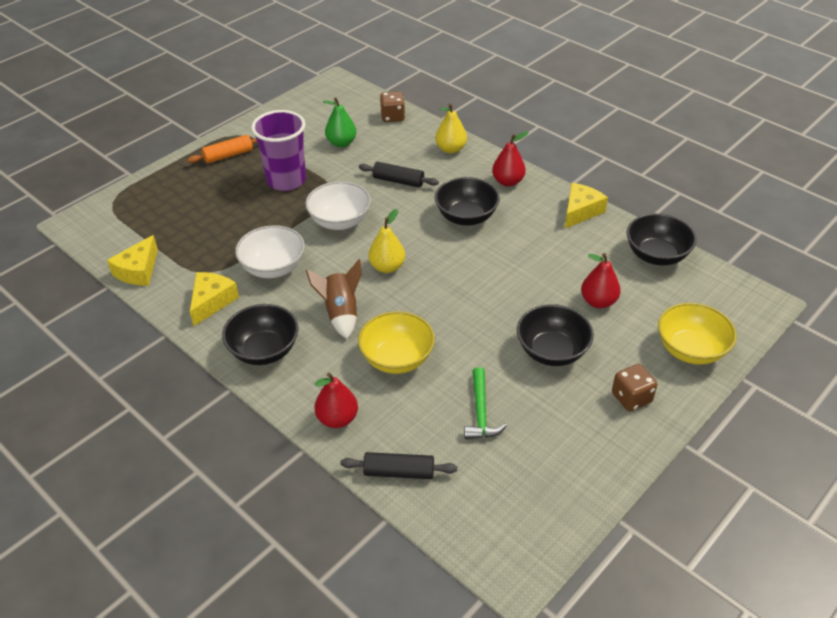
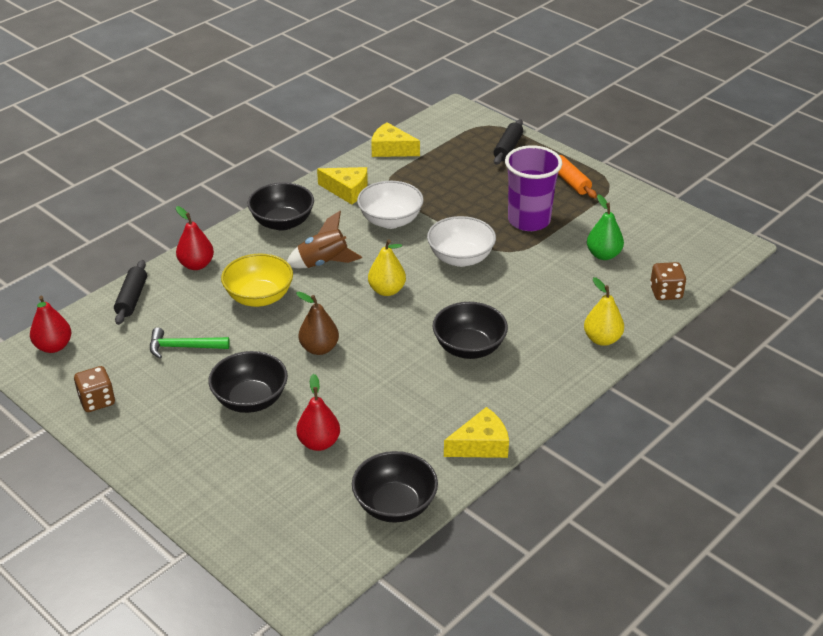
camera: 90 degrees right, 5 degrees down
(398, 181) = (533, 297): black rolling pin -> black rolling pin (508, 148)
(474, 308) = (319, 348): none -> brown pear
(508, 182) = (538, 385): red pear -> red pear (53, 346)
(580, 211) = (481, 445): yellow cheese -> yellow cheese turned 60 degrees counterclockwise
(631, 398) = (177, 452): brown dice -> brown dice (97, 401)
(690, 350) = (233, 510): yellow bowl -> none

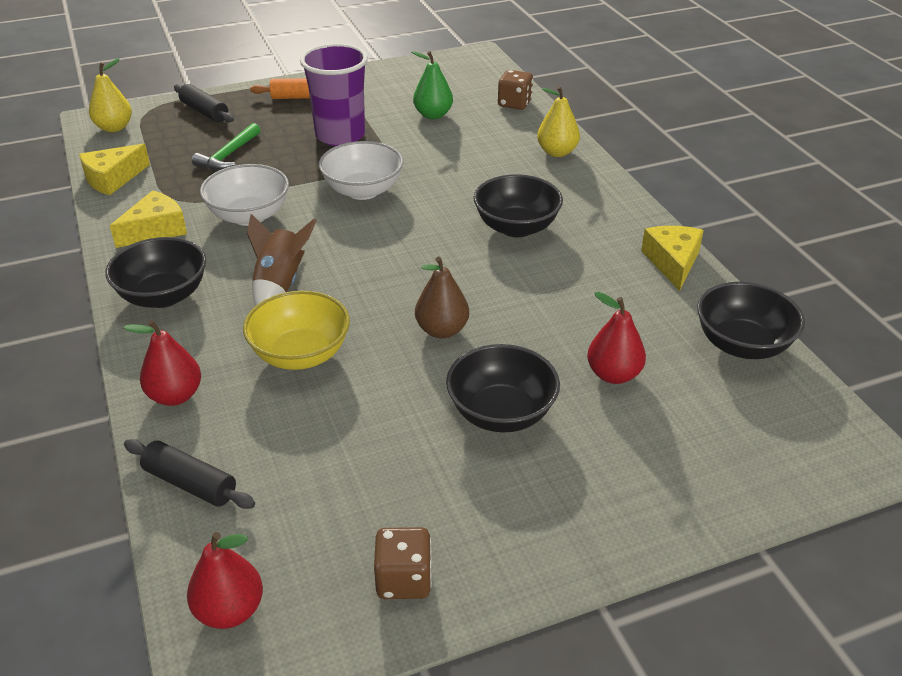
camera: 65 degrees left, 0 degrees up
(183, 347) = (348, 452): green hammer -> green hammer (228, 155)
(387, 290) = (375, 253): yellow pear -> yellow pear (114, 128)

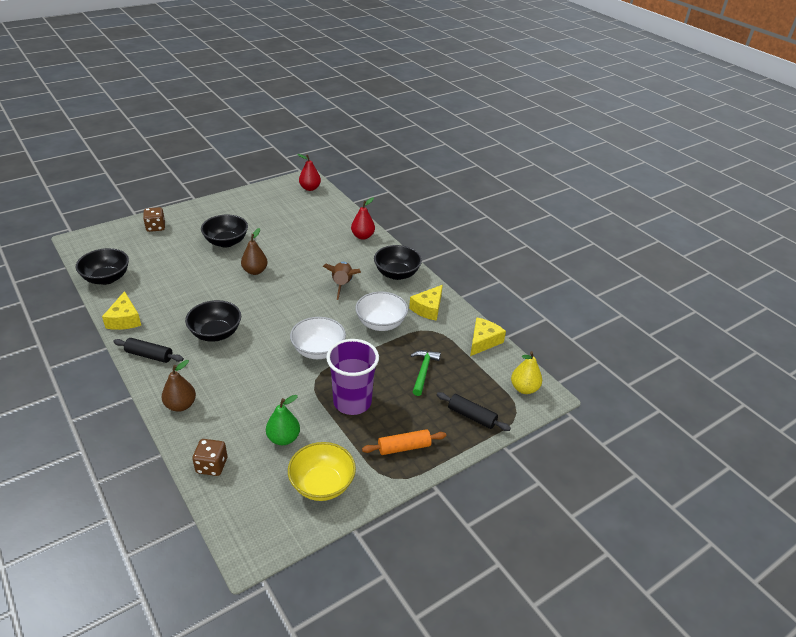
camera: 165 degrees right, 0 degrees up
(190, 483) = (339, 213): black rolling pin -> black rolling pin (149, 355)
(300, 354) = (318, 255): yellow bowl -> yellow bowl (322, 484)
(404, 579) = (258, 197): brown dice -> brown dice (156, 227)
(557, 152) = (181, 405): yellow pear -> brown pear
(613, 374) = (174, 260): red pear -> none

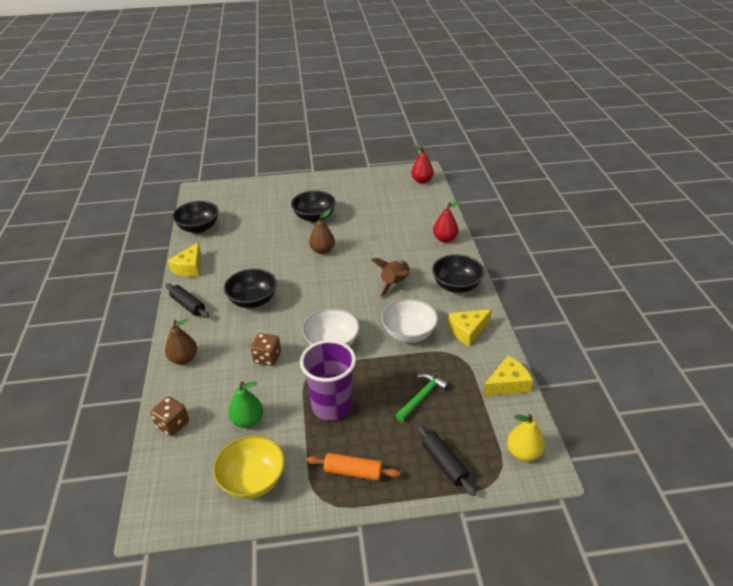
camera: 30 degrees right, 0 degrees up
(156, 227) = (264, 191): brown dice -> brown dice (267, 358)

